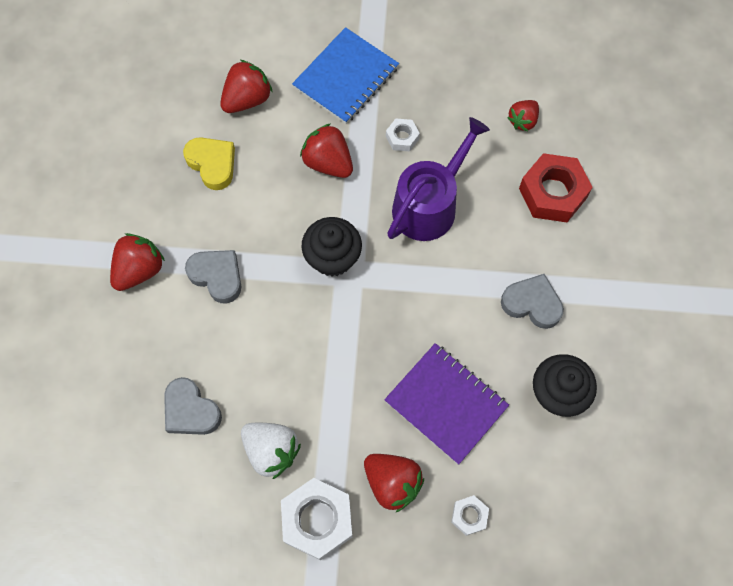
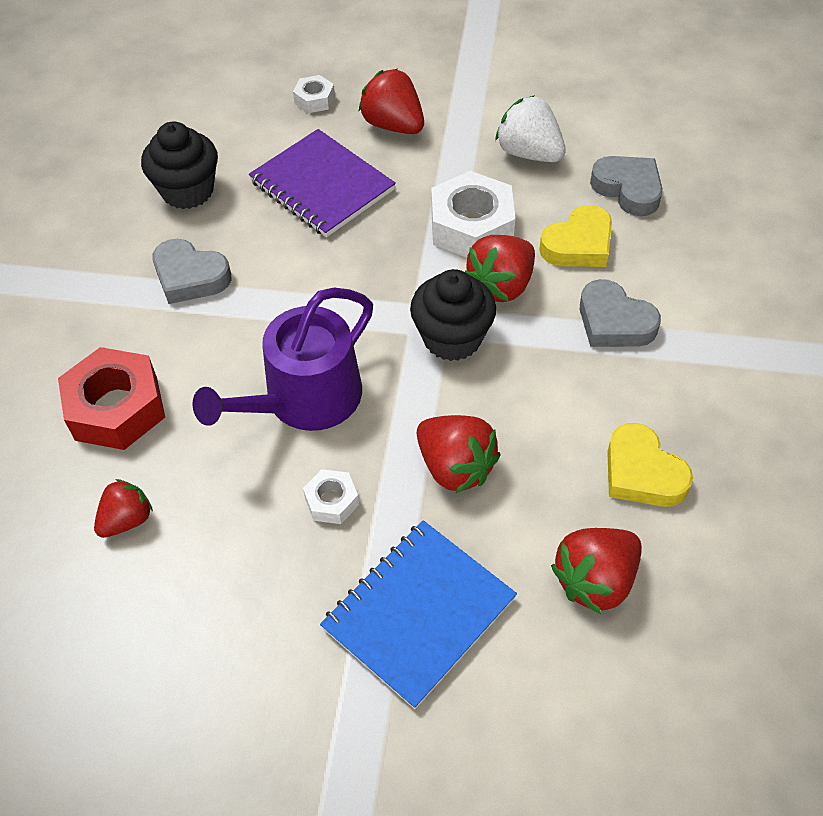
camera: 175 degrees left, 15 degrees down
(139, 270) = (725, 333): red strawberry -> red strawberry (501, 286)
(237, 348) = (578, 244): none -> yellow heart
(317, 520) = (476, 101): white nut -> white nut (471, 227)

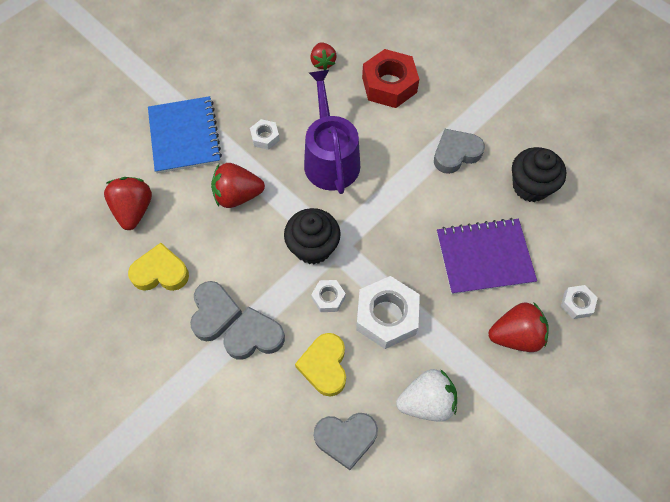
camera: 125 degrees right, 10 degrees up
(501, 286) = (328, 298): red strawberry -> white nut
(629, 378) = (214, 313): none -> grey heart

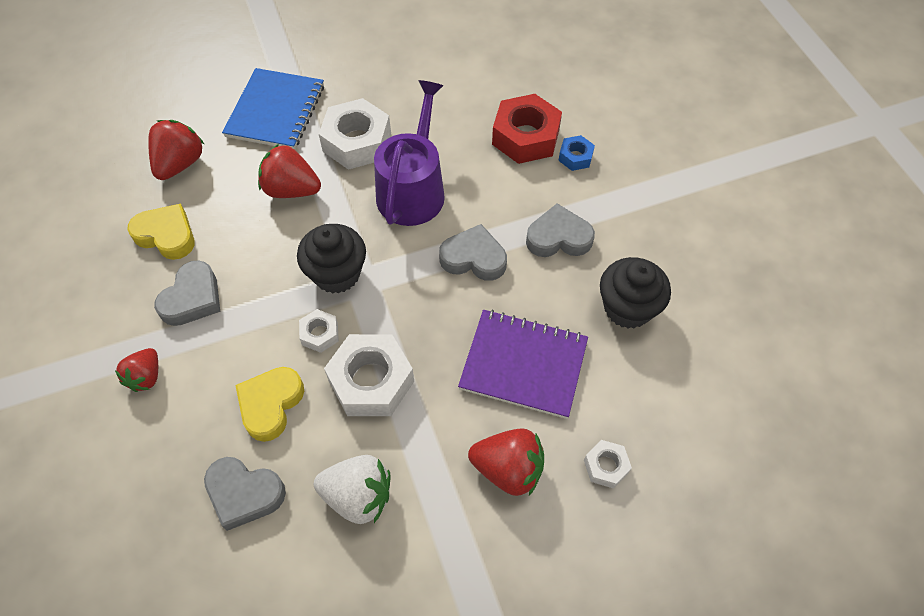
camera: 25 degrees right, 5 degrees down
(254, 337) = (217, 341): grey heart -> grey heart (474, 258)
(265, 137) = (357, 142): white nut -> white nut, size x1.99
(323, 62) = (465, 89): red strawberry -> red strawberry (146, 377)
(433, 87) = (575, 157): none -> blue nut

